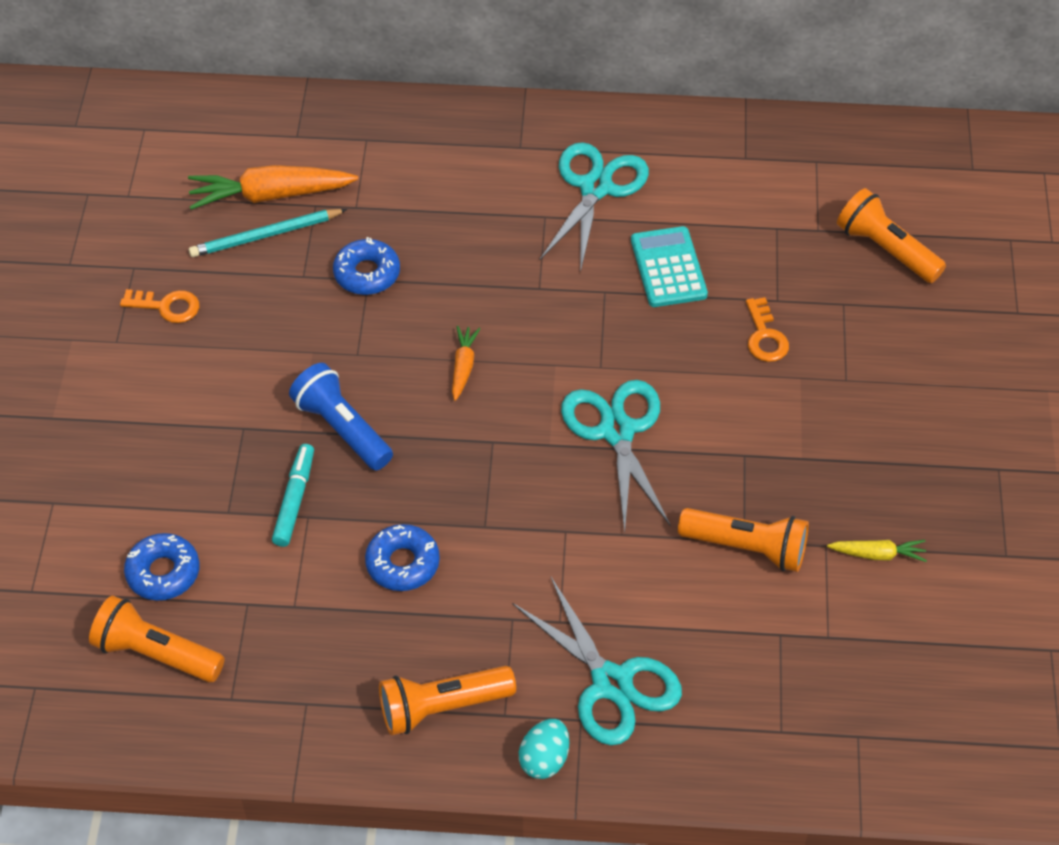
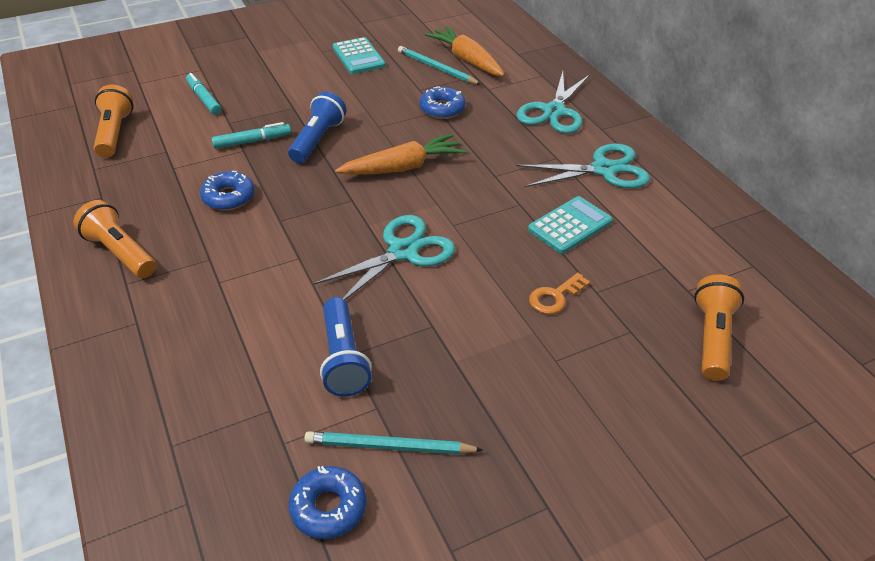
camera: 60 degrees right, 10 degrees down
(142, 522) = (204, 99): none -> turquoise marker
(163, 572) = (173, 116): blue donut -> blue donut (328, 507)
(167, 306) = (358, 57): orange key -> turquoise calculator
(463, 367) = (402, 167): orange carrot -> orange carrot, size x1.94
(544, 759) = (94, 316): turquoise egg -> none
(611, 683) = (176, 327): turquoise scissors -> turquoise scissors (554, 111)
(747, 548) = (343, 358): orange flashlight -> blue flashlight
(877, 554) = (389, 447): yellow carrot -> turquoise pencil

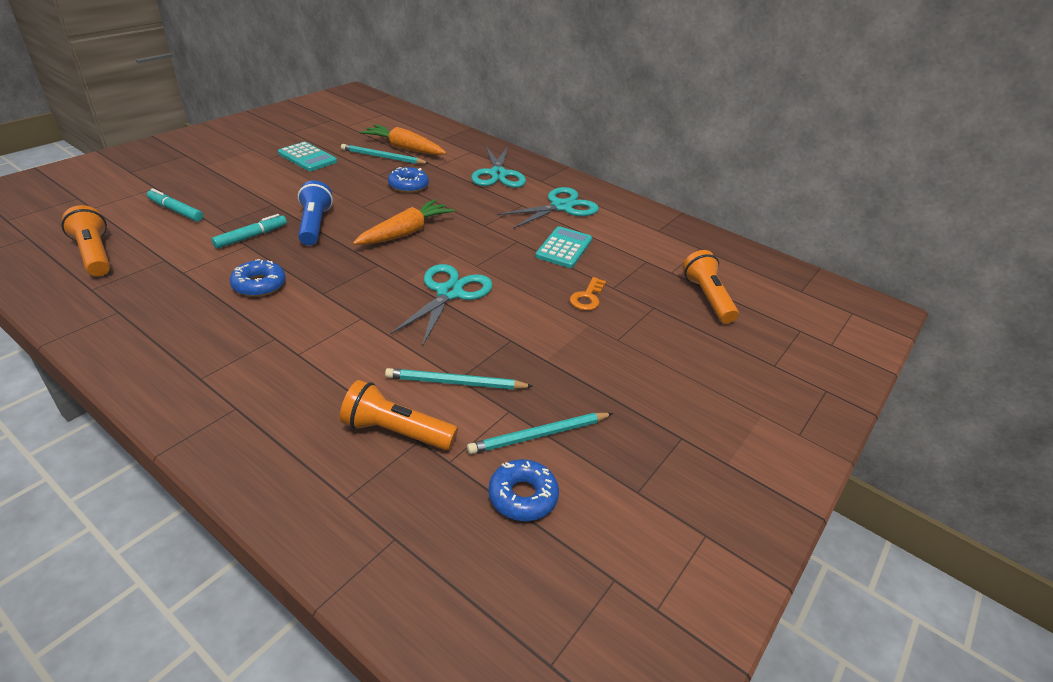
camera: 30 degrees left, 5 degrees down
(120, 253) = (175, 354): orange flashlight -> orange flashlight (396, 432)
(343, 358) = (455, 383): blue flashlight -> turquoise pencil

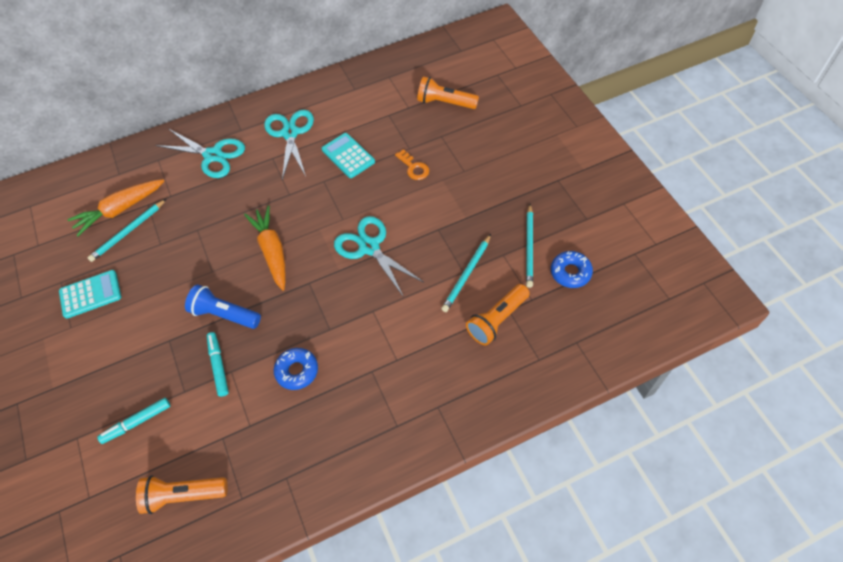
camera: 55 degrees left, 20 degrees up
(408, 185) = (194, 227): blue donut -> none

